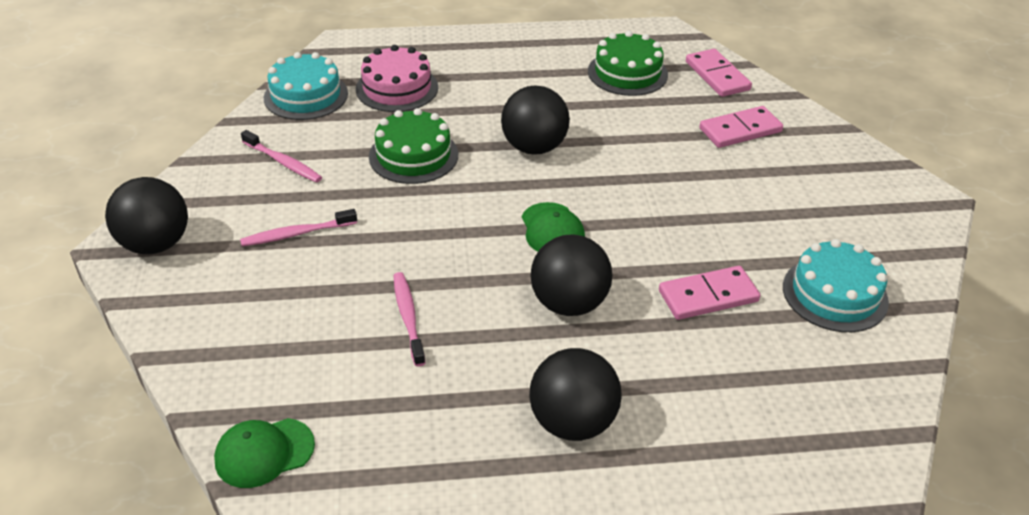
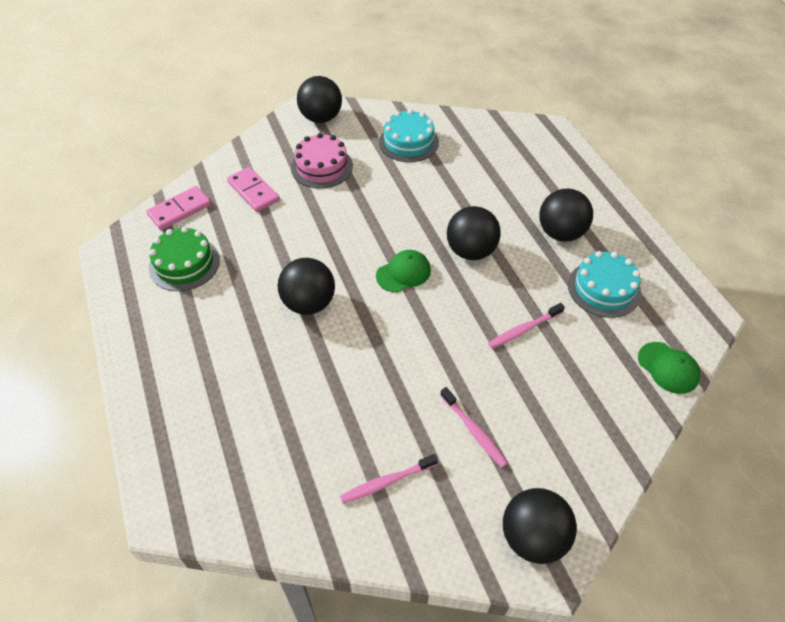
camera: 105 degrees left, 10 degrees up
(283, 162) = (387, 482): pink toothbrush -> pink toothbrush turned 135 degrees counterclockwise
(306, 95) = (273, 508): turquoise cake -> turquoise cake (604, 288)
(397, 88) = (242, 429): pink cake -> pink cake (322, 167)
(413, 155) = (344, 382): green cake -> none
(708, 296) = (434, 191): pink domino -> none
(902, 210) = (321, 118): none -> black ball

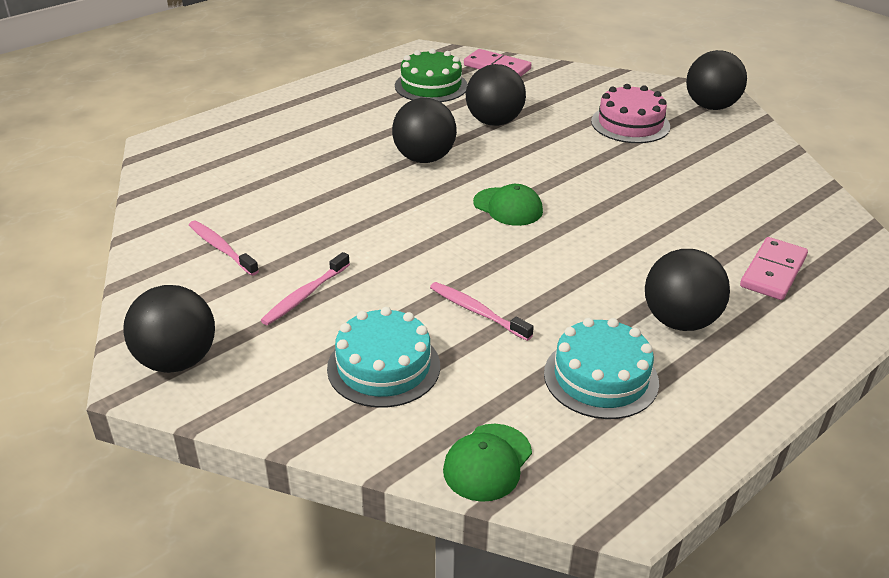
camera: 70 degrees right, 15 degrees down
(253, 191) = (555, 96): pink domino -> pink domino (773, 272)
(408, 142) = (734, 170): turquoise cake -> turquoise cake (383, 367)
(471, 251) = (581, 249): black ball -> black ball (494, 122)

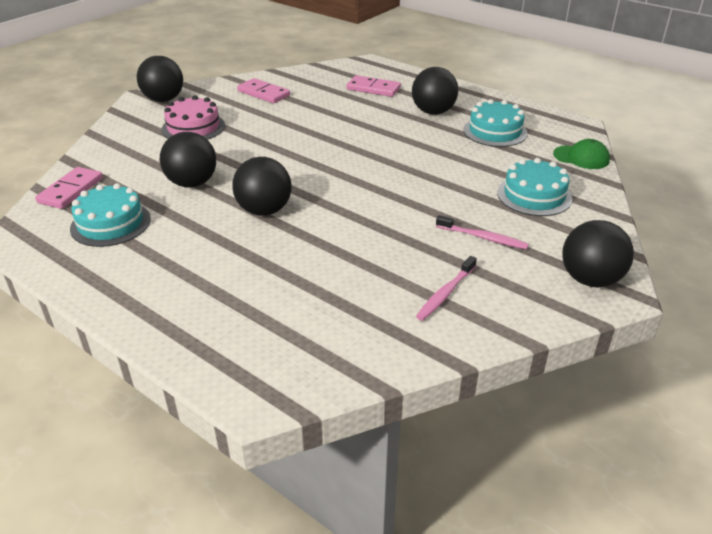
camera: 100 degrees left, 0 degrees up
(431, 86) = (110, 223): green cake -> turquoise cake
(477, 312) = (461, 170): pink toothbrush -> none
(508, 207) = (331, 168): green cap -> none
(739, 173) = (263, 93): none -> pink domino

